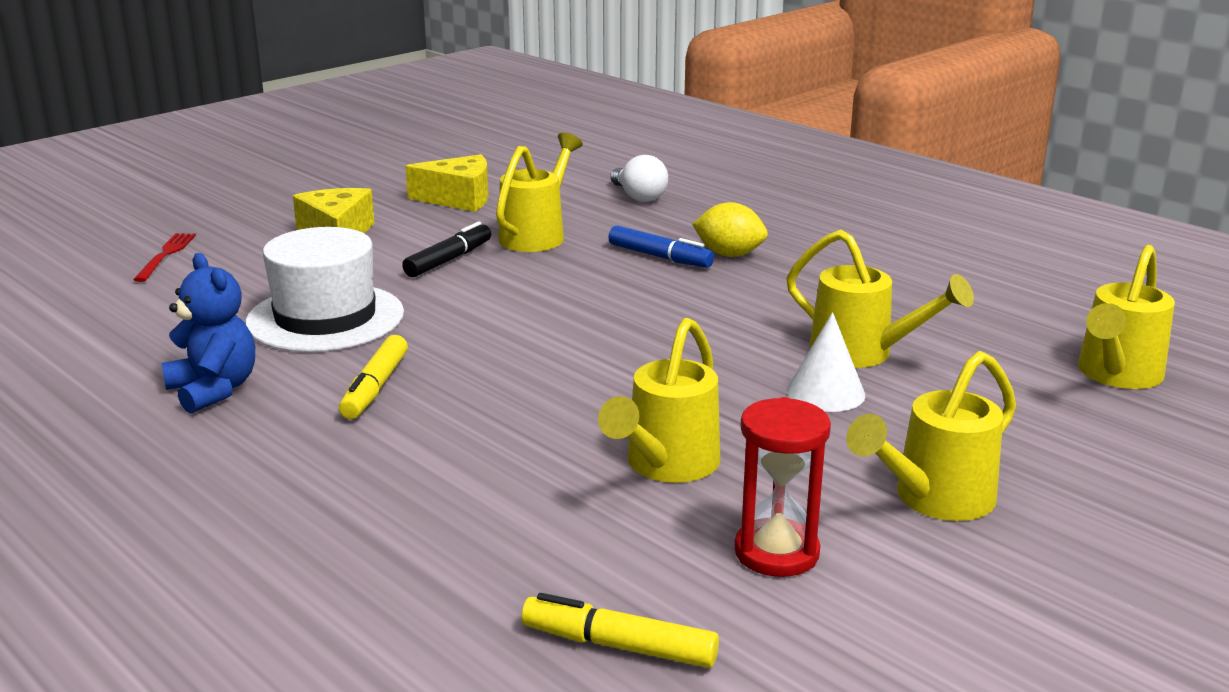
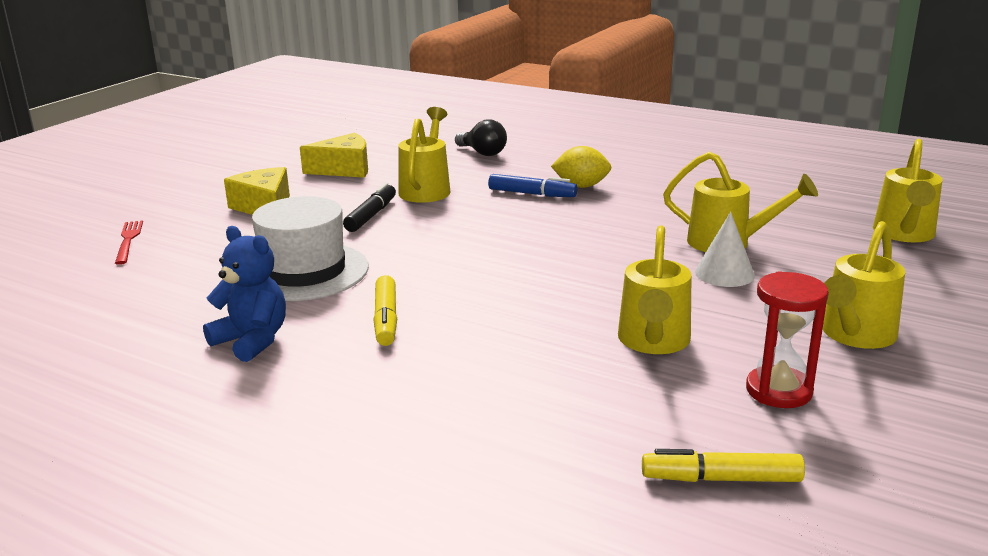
camera: 15 degrees left, 0 degrees up
(638, 197) = (482, 153): white light bulb -> black light bulb

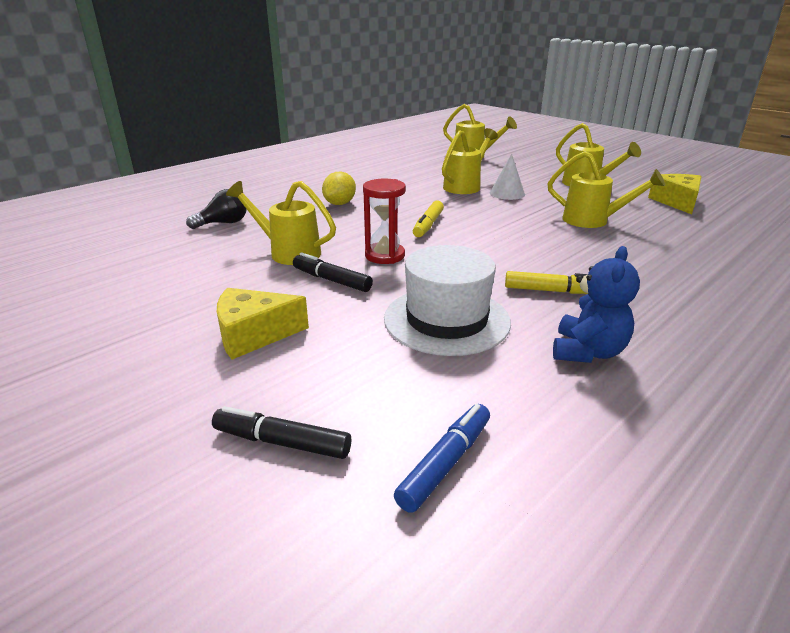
camera: 75 degrees left, 5 degrees up
(128, 240) = (282, 442): red fork -> black marker
(252, 341) = (587, 352): blue teddy bear -> blue teddy bear turned 150 degrees clockwise
(344, 169) = (185, 284): yellow cheese -> yellow cheese (677, 202)
(532, 194) = (340, 219): blue marker -> blue marker (445, 463)
(721, 479) = (731, 229): yellow marker -> yellow marker (428, 225)
(779, 391) = (644, 206): red hourglass -> red hourglass (385, 255)

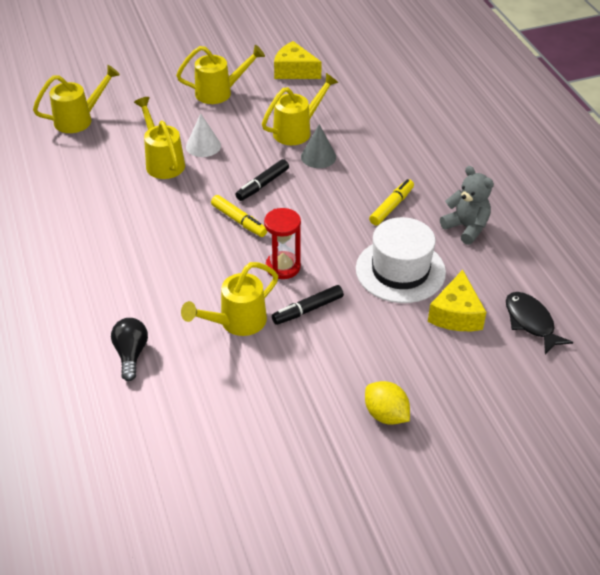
camera: 65 degrees left, 15 degrees up
(254, 335) = (367, 371): yellow cheese -> yellow cheese (456, 314)
(282, 442) = (489, 380): black marker -> black marker (262, 185)
(339, 204) = (142, 259): yellow lemon -> yellow lemon (386, 415)
(445, 463) = (530, 322): blue marker -> black fish
(571, 237) = (318, 157): none -> grey cone
(587, 352) = (466, 228): blue teddy bear -> grey teddy bear

